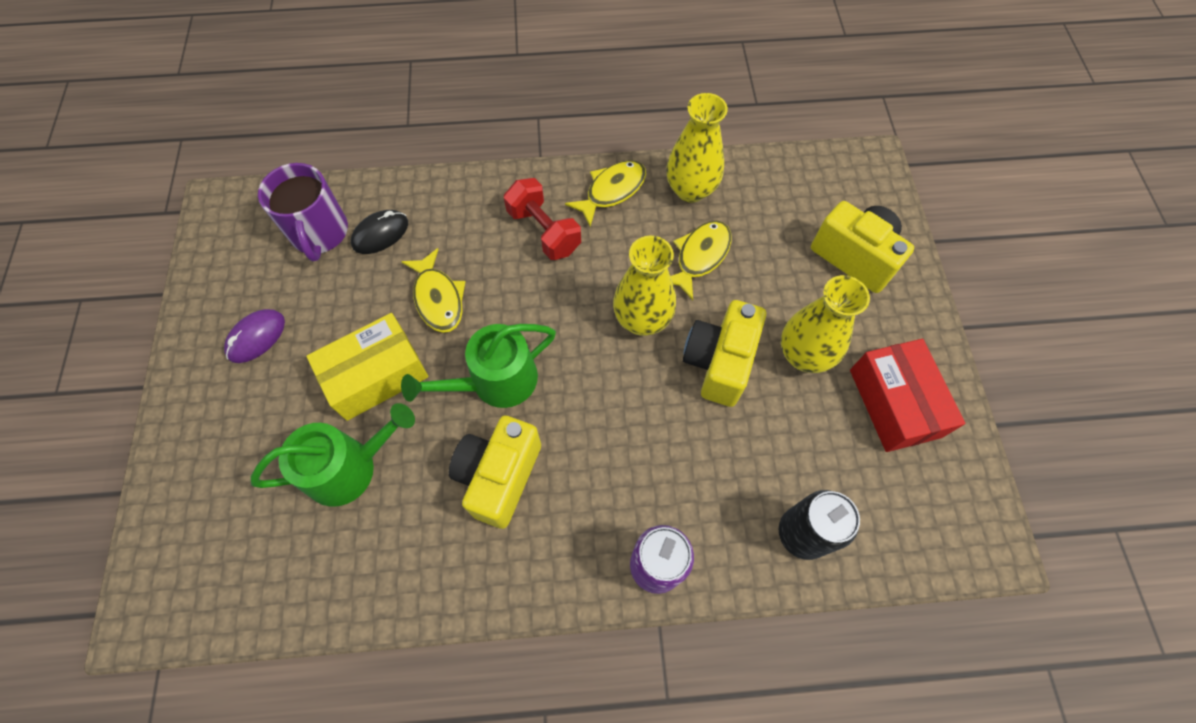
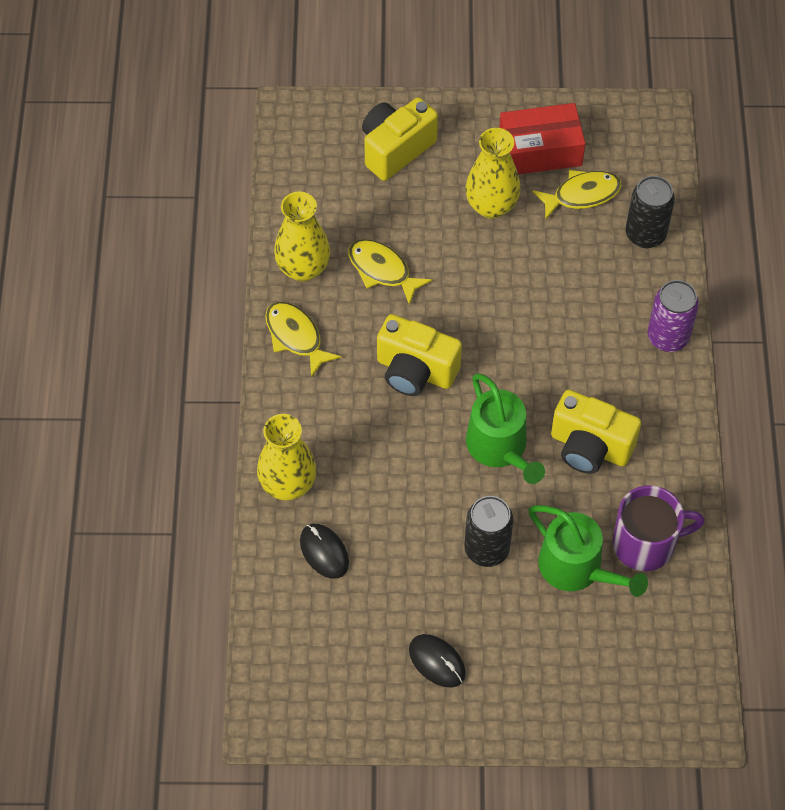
camera: 85 degrees left, 5 degrees down
(256, 337) = (437, 662): purple mouse -> black mouse
(319, 233) = (316, 612): purple mug -> purple mug (645, 544)
(349, 468) = (576, 568): green watering can -> green watering can turned 150 degrees clockwise
(376, 375) = (486, 549): yellow box -> black can
(438, 298) = (407, 496): yellow fish -> yellow fish (582, 195)
(544, 231) = (338, 400): red dumbbell -> none
(642, 319) = (446, 325): yellow vase -> yellow vase (288, 485)
(719, 363) = (494, 270): yellow camera -> yellow camera (415, 371)

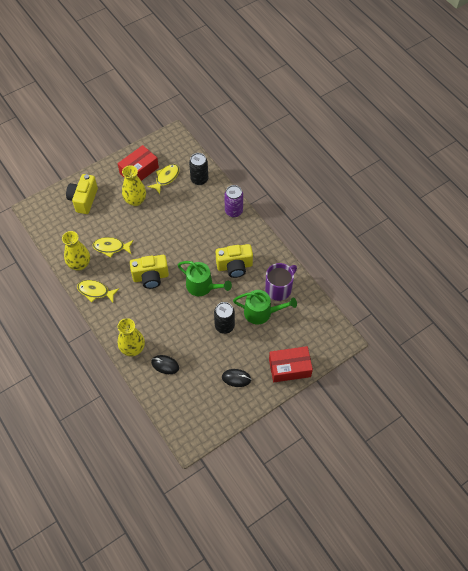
camera: 35 degrees left, 0 degrees up
(553, 708) = (289, 368): none -> red box

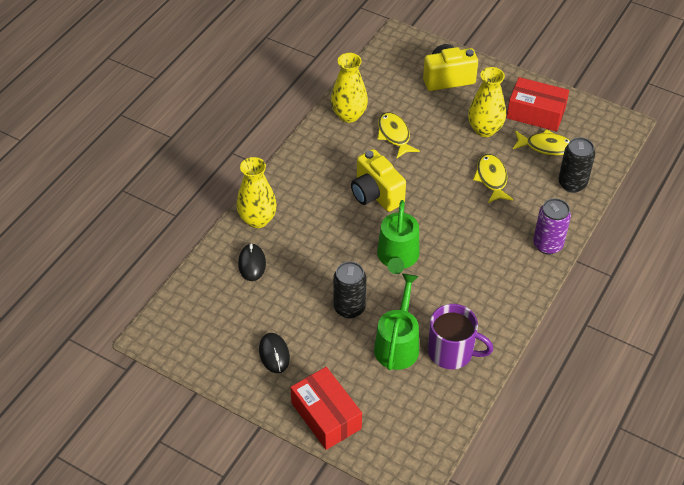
camera: 65 degrees right, 10 degrees down
(95, 291) = (319, 147): yellow fish -> yellow fish (491, 178)
(234, 266) = (454, 282): yellow camera -> none
(261, 312) = (398, 344): green watering can -> green watering can turned 150 degrees counterclockwise

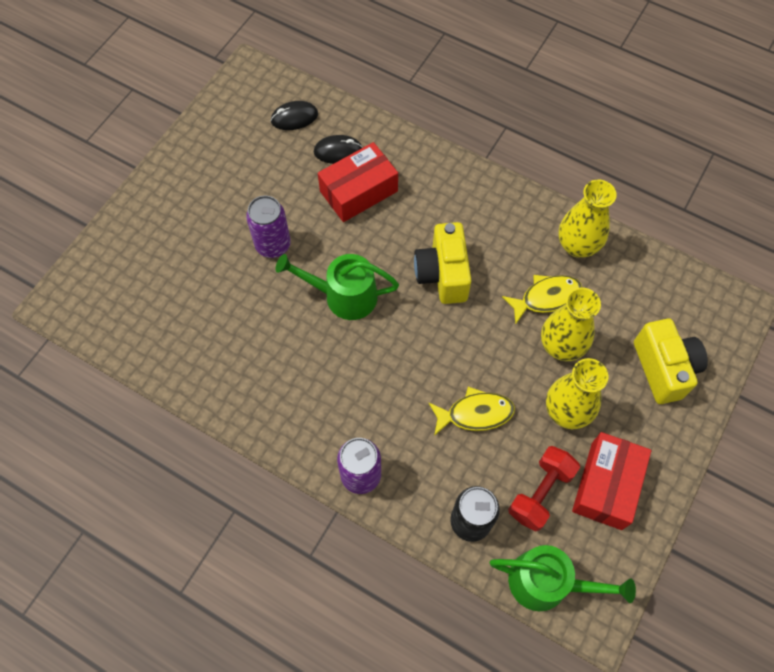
camera: 90 degrees right, 15 degrees up
(257, 219) = (401, 154): yellow vase -> yellow vase (561, 346)
(274, 354) = (218, 176): black mouse -> black mouse (294, 118)
(326, 416) = (137, 223): red box -> red box (359, 191)
(349, 308) = (273, 245): black can -> purple can
(376, 194) = (442, 274): yellow camera -> yellow camera turned 60 degrees counterclockwise
(398, 344) = (219, 293): green watering can -> green watering can (546, 582)
(451, 352) = (204, 348): purple mug -> none
(546, 146) = (540, 492): yellow fish -> red dumbbell

